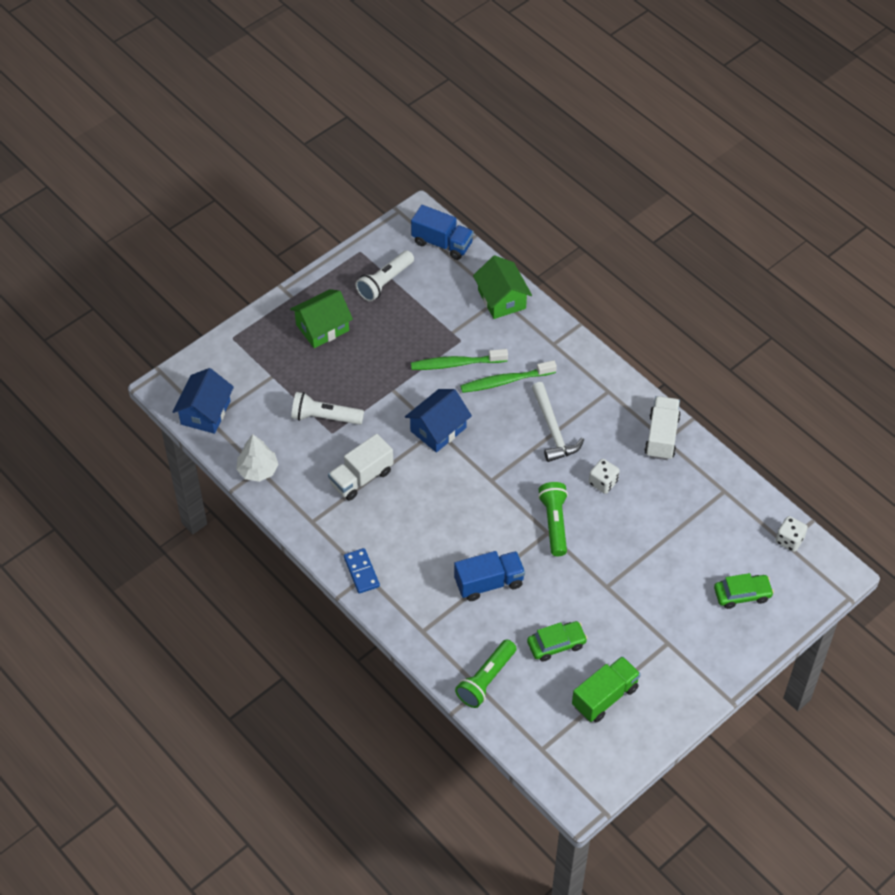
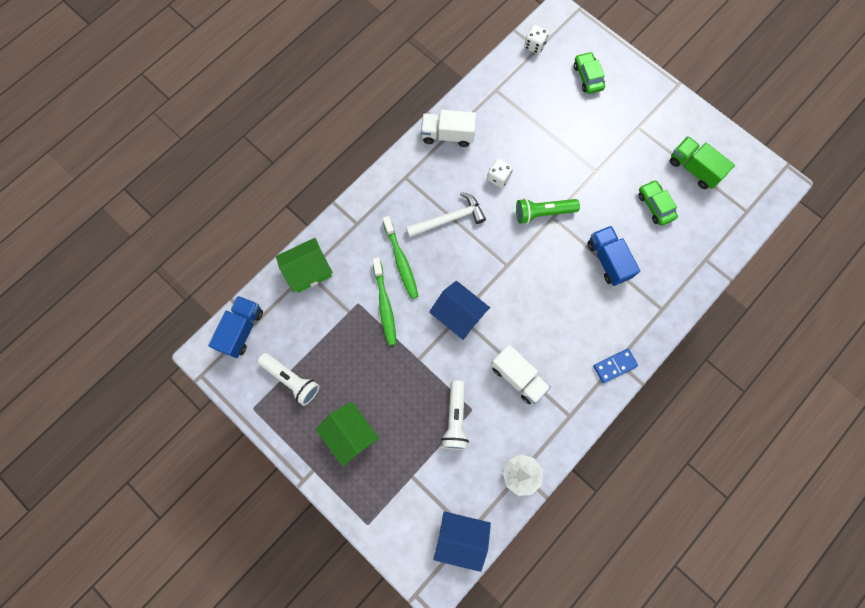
camera: 95 degrees left, 20 degrees up
(486, 679) = (697, 256): green flashlight -> none

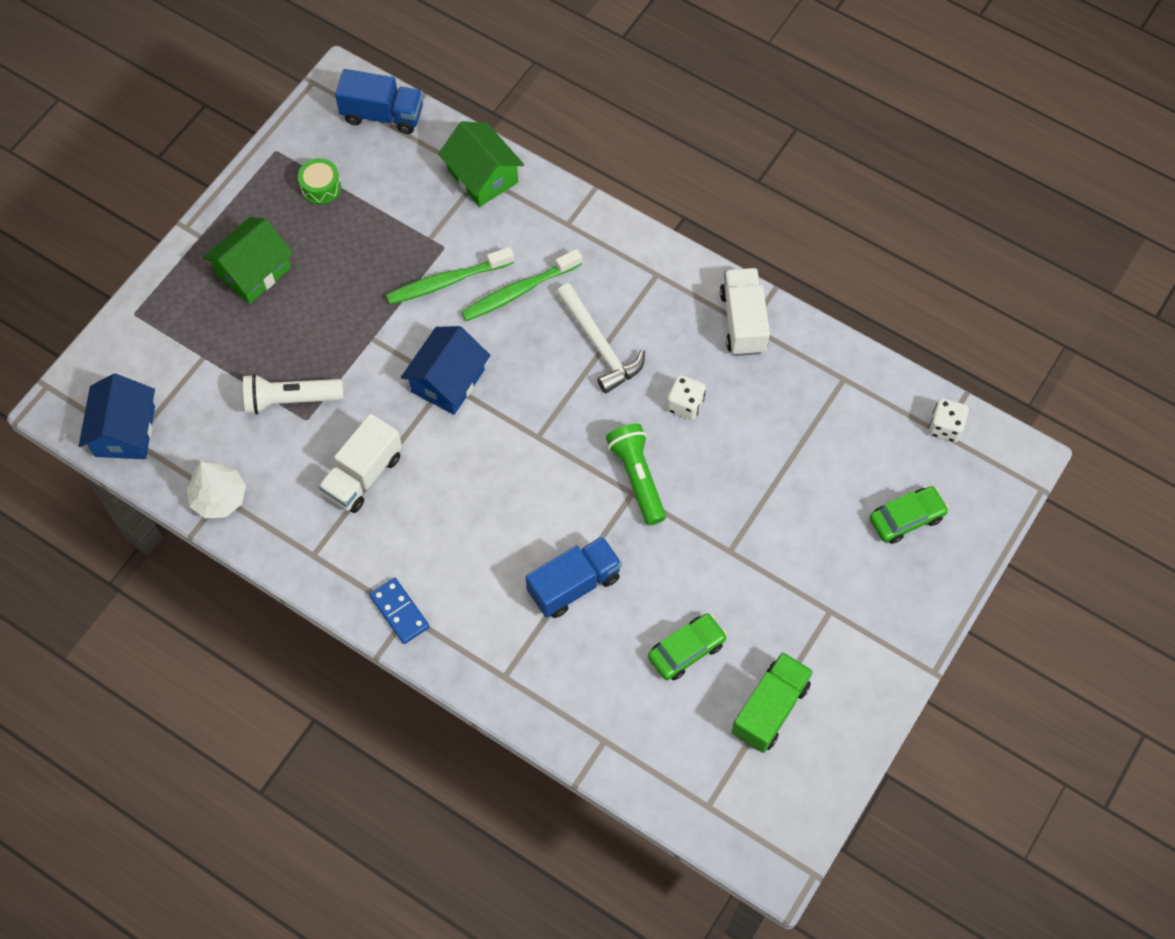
camera: 80 degrees right, 10 degrees down
(291, 379) = (321, 187): white flashlight -> green drum

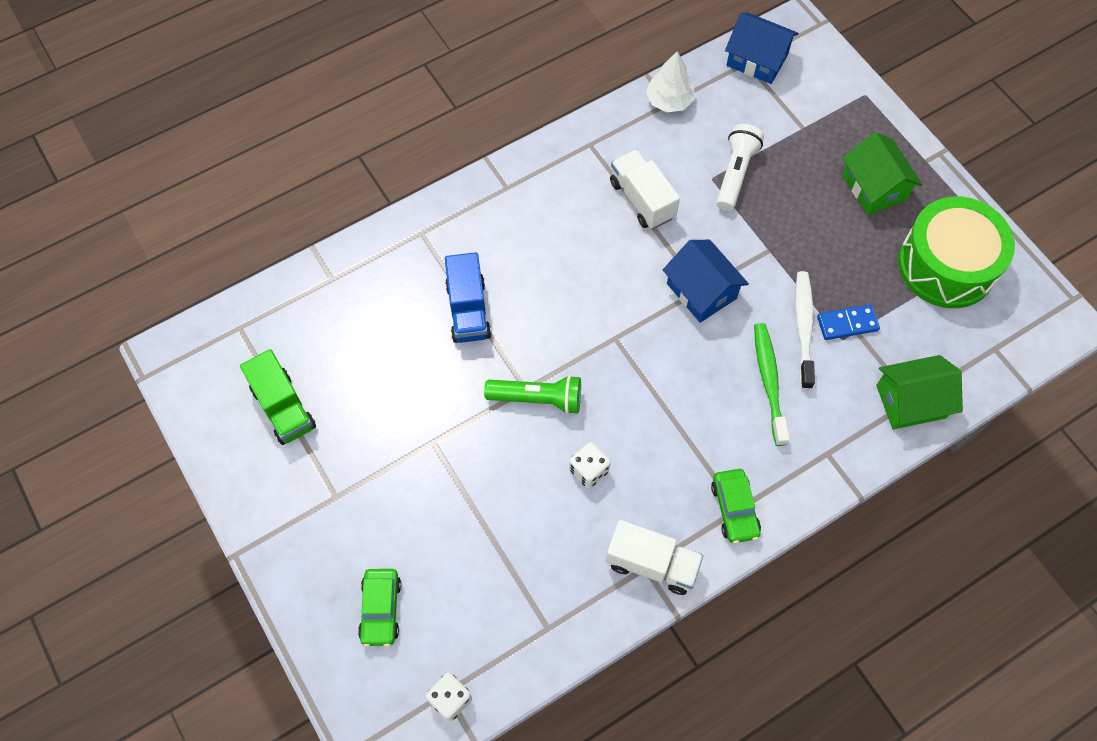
camera: 115 degrees right, 0 degrees up
(321, 187) = (946, 265): green drum -> green drum, size x2.47
(382, 115) = (1014, 343): blue truck -> none
(399, 612) = (512, 183): blue domino -> blue domino (847, 323)
(447, 282) = (803, 327): green toothbrush -> white toothbrush
(600, 346) = (682, 425): white hammer -> none
(686, 650) = (367, 368): green car -> green car (734, 509)

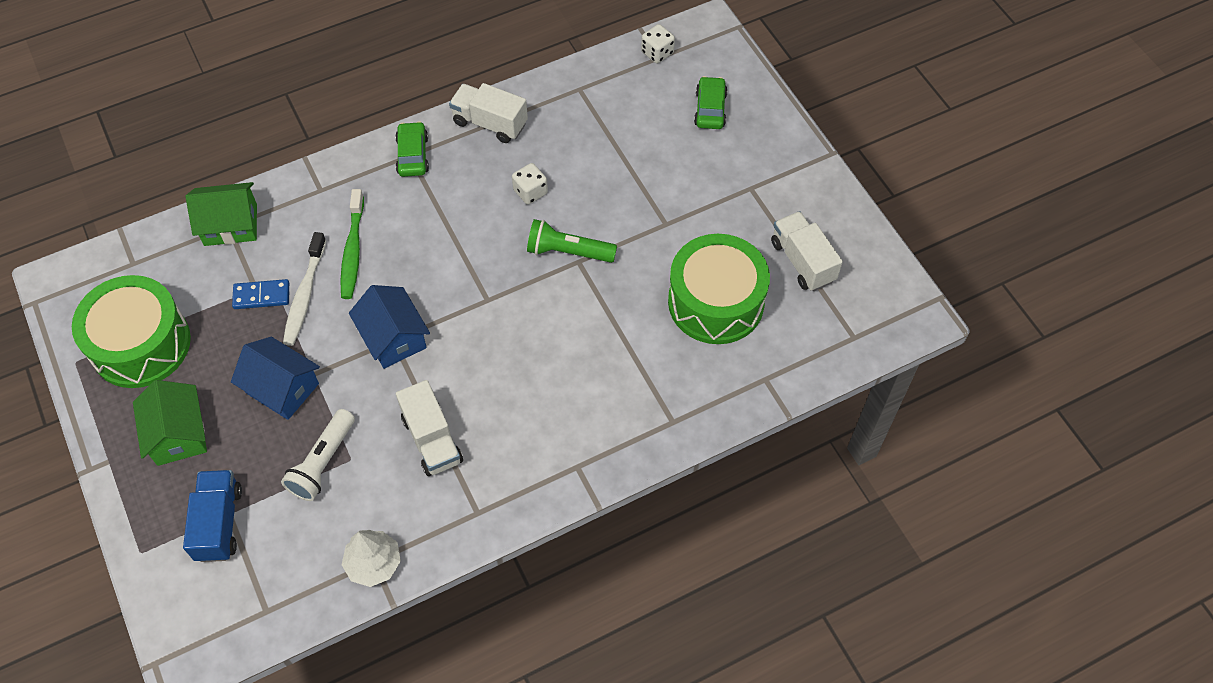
camera: 175 degrees left, 5 degrees down
(283, 408) = (802, 261): green truck -> white truck
(378, 354) = (716, 302): none -> green drum
(468, 310) = (627, 336): blue truck -> blue truck (219, 523)
(757, 60) = (252, 614): blue house -> blue house (282, 388)

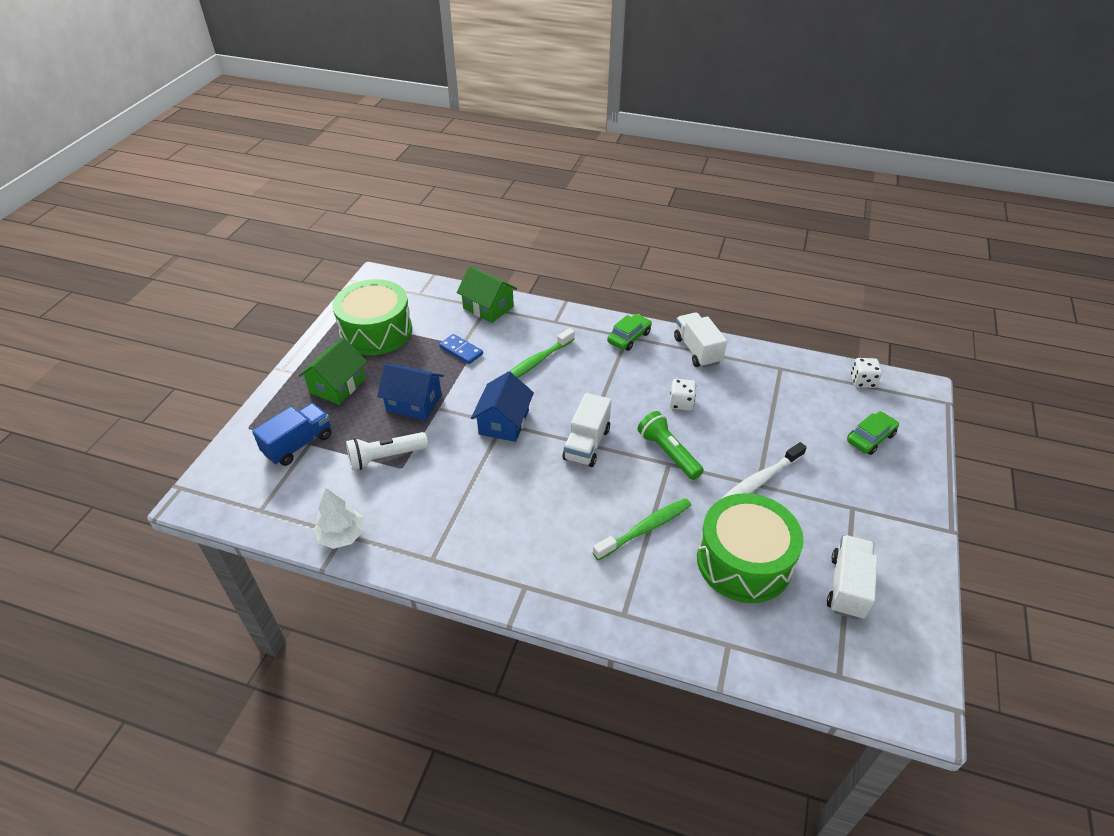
camera: 45 degrees right, 15 degrees down
(282, 388) = (414, 403): blue house -> blue house turned 60 degrees counterclockwise
(304, 295) = (483, 366): white toothbrush -> white toothbrush (760, 480)
(432, 440) = (457, 494): white truck -> white truck (586, 444)
(618, 337) = (645, 529): none -> green toothbrush

